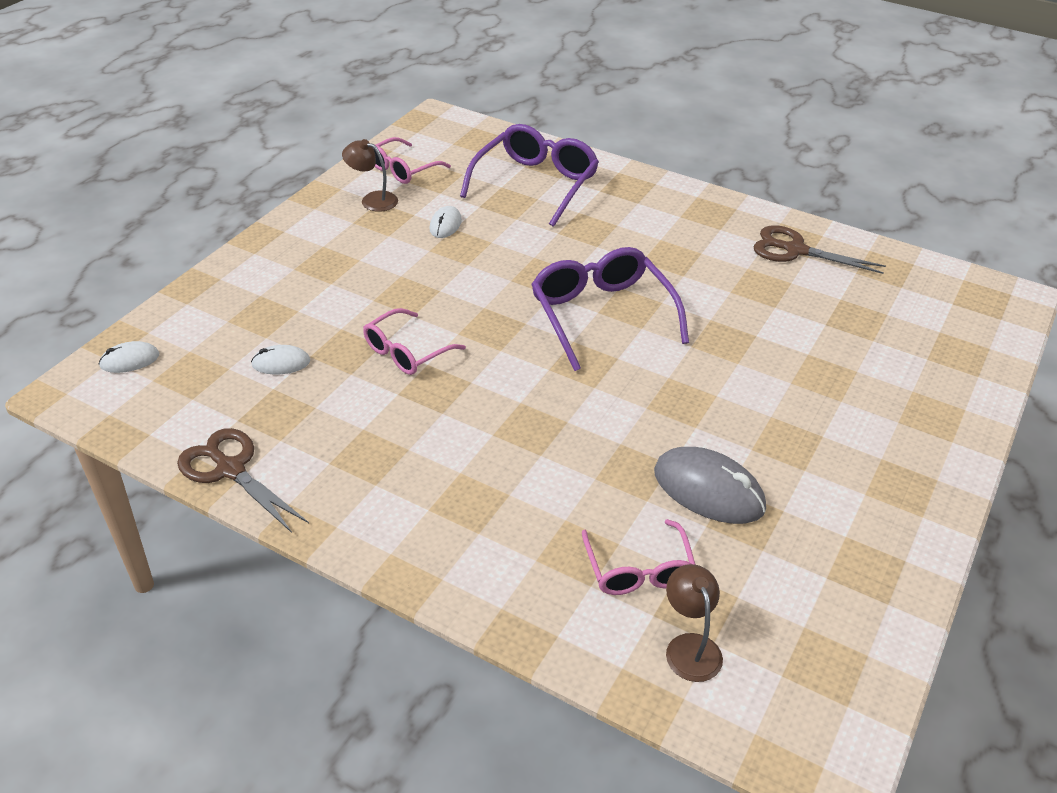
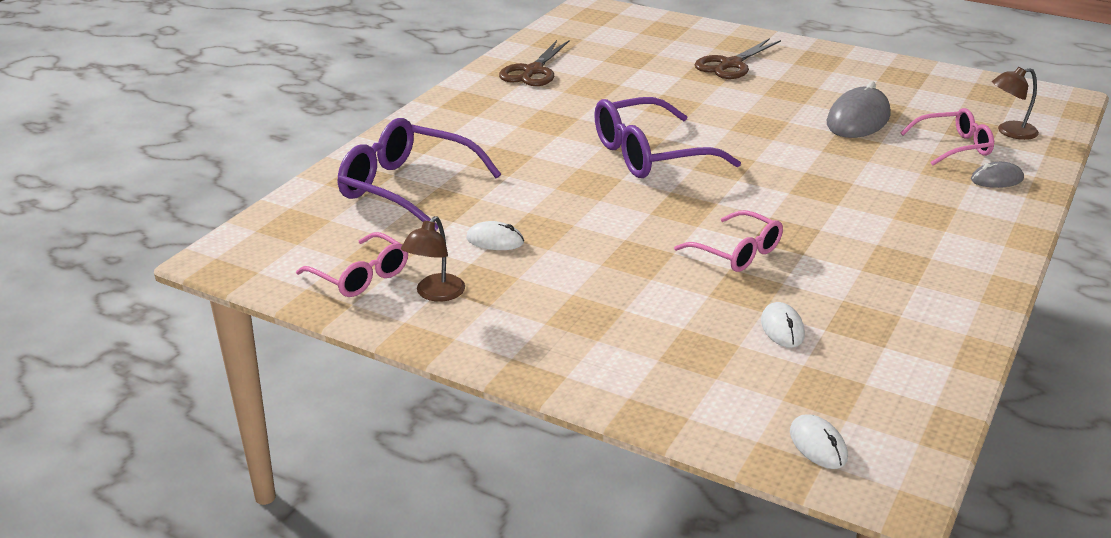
camera: 90 degrees left, 10 degrees down
(230, 469) = (957, 340): brown scissors -> brown scissors (730, 64)
(546, 590) = (996, 179): none -> grey mouse

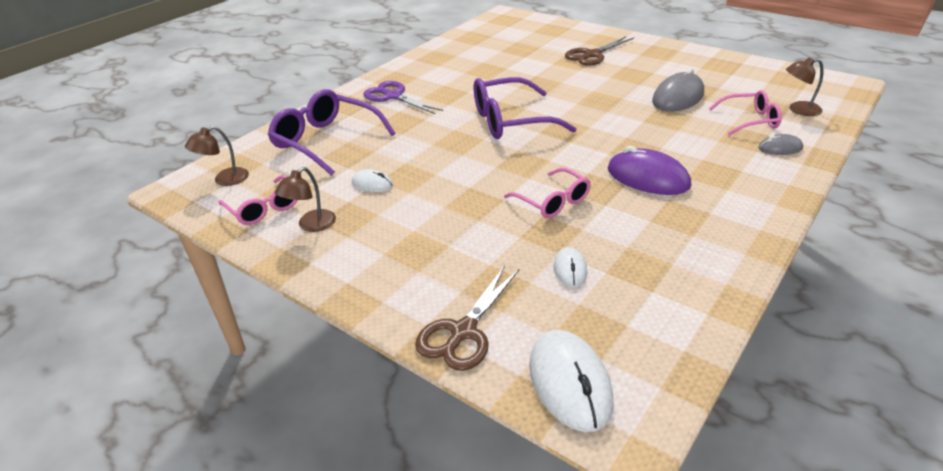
camera: 10 degrees right, 5 degrees up
(286, 243) = (224, 180): none -> brown lamp
(476, 126) = (393, 96): none -> purple scissors
(533, 71) = (448, 58): brown scissors -> brown scissors (463, 332)
(818, 445) = (570, 383): white mouse -> white mouse, size x1.86
(846, 220) = (648, 178): none -> purple mouse

